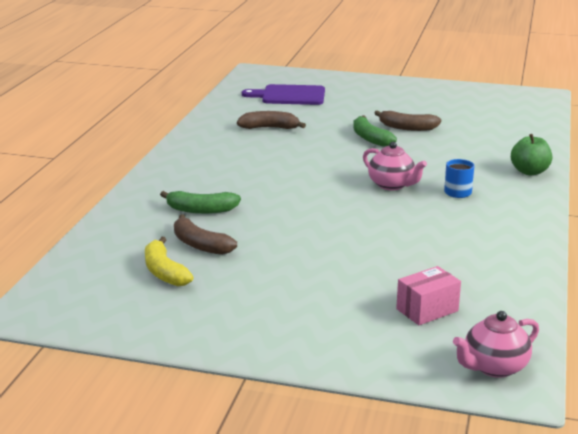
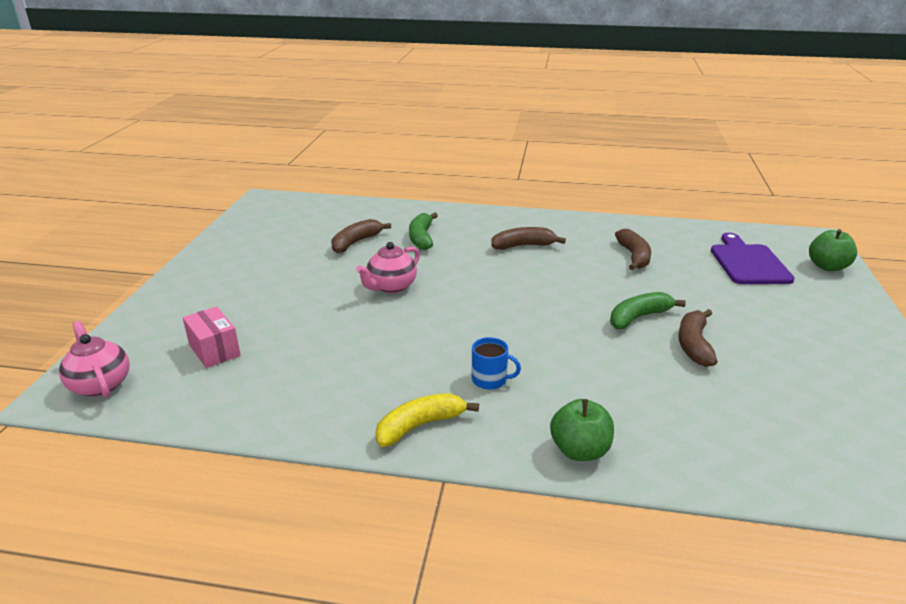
camera: 85 degrees right, 5 degrees up
(164, 272) = (312, 233): yellow banana -> yellow banana (420, 426)
(236, 166) = (523, 246): none -> brown banana
(301, 77) = (827, 267): none -> green apple
(392, 185) = (499, 332): pink teapot -> pink teapot (391, 287)

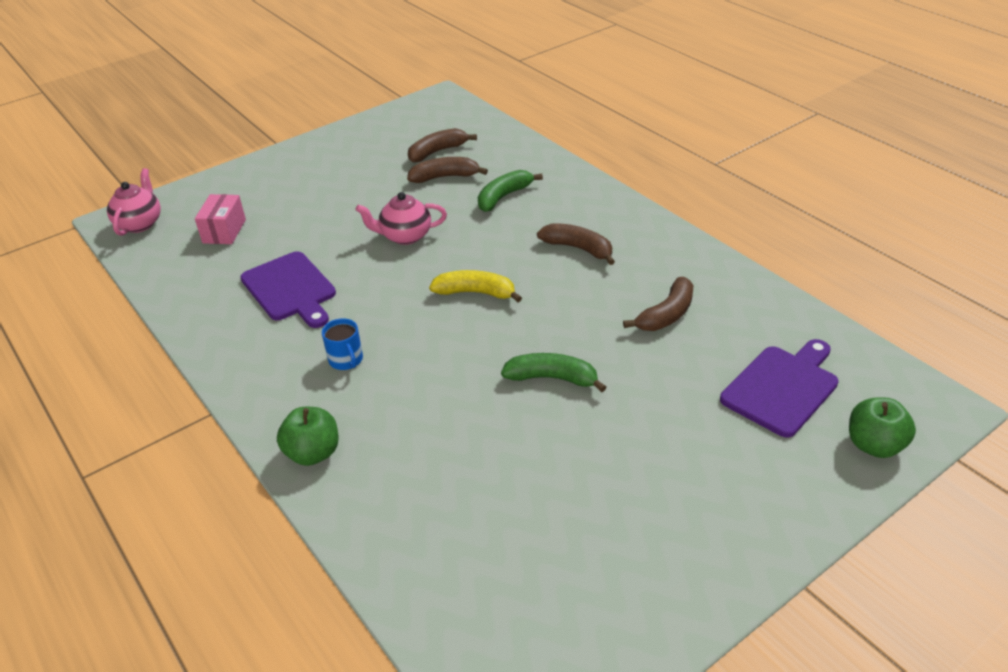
camera: 45 degrees right, 10 degrees up
(357, 359) = (290, 289): none -> purple cutting board
(420, 426) = (251, 365): yellow banana -> yellow banana (475, 293)
(694, 345) = (552, 433): brown banana -> brown banana (437, 152)

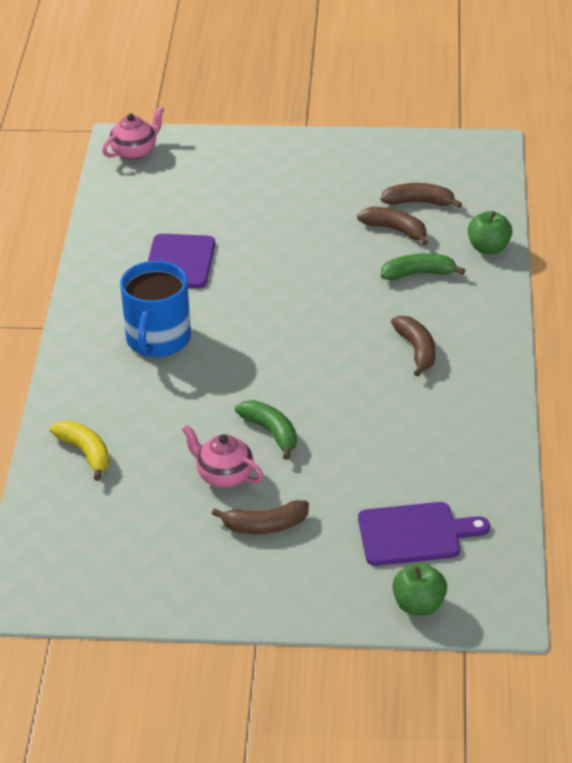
camera: 40 degrees right, 0 degrees up
(224, 231) = (184, 191): pink box -> none
(313, 453) = (73, 389): green apple -> green apple (488, 248)
(346, 360) = (158, 340): blue mug -> blue mug, size x2.16
(405, 236) = (303, 267): pink teapot -> pink teapot (224, 476)
(475, 293) = (298, 341): yellow banana -> yellow banana (85, 453)
(666, 314) = (409, 437): brown banana -> brown banana (265, 526)

